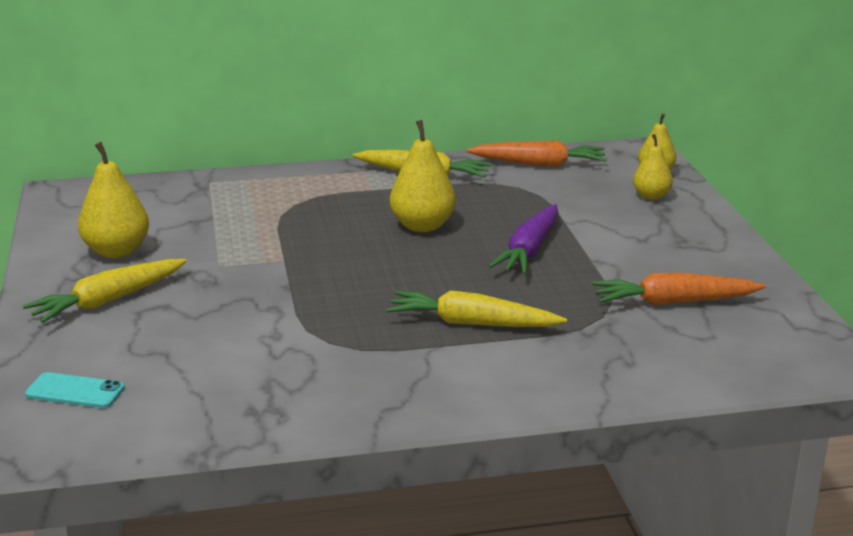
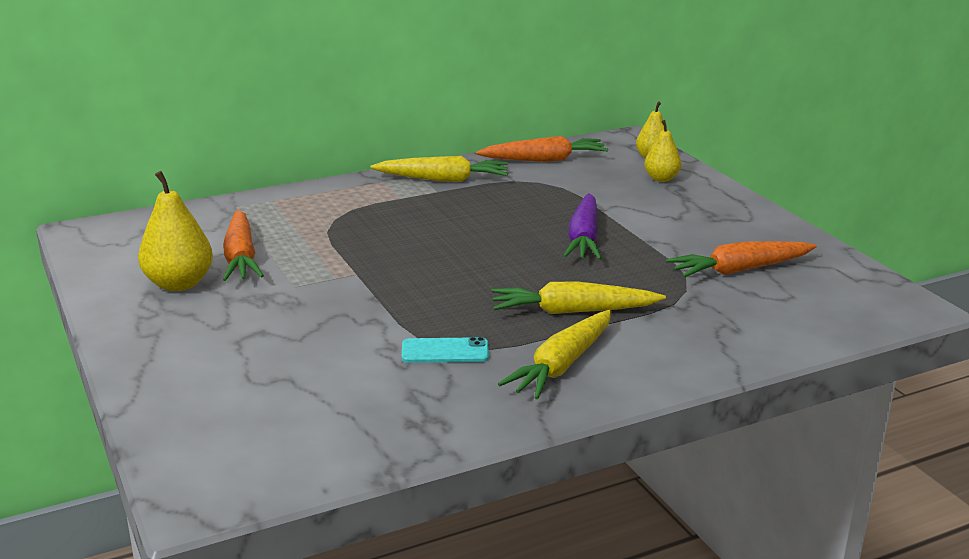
camera: 15 degrees left, 0 degrees up
(75, 391) = (216, 430): turquoise phone -> turquoise phone (445, 351)
(108, 301) = (198, 334): yellow carrot -> yellow carrot (562, 365)
(186, 232) = (241, 257): none -> orange carrot
(422, 226) = (471, 226): yellow pear -> none

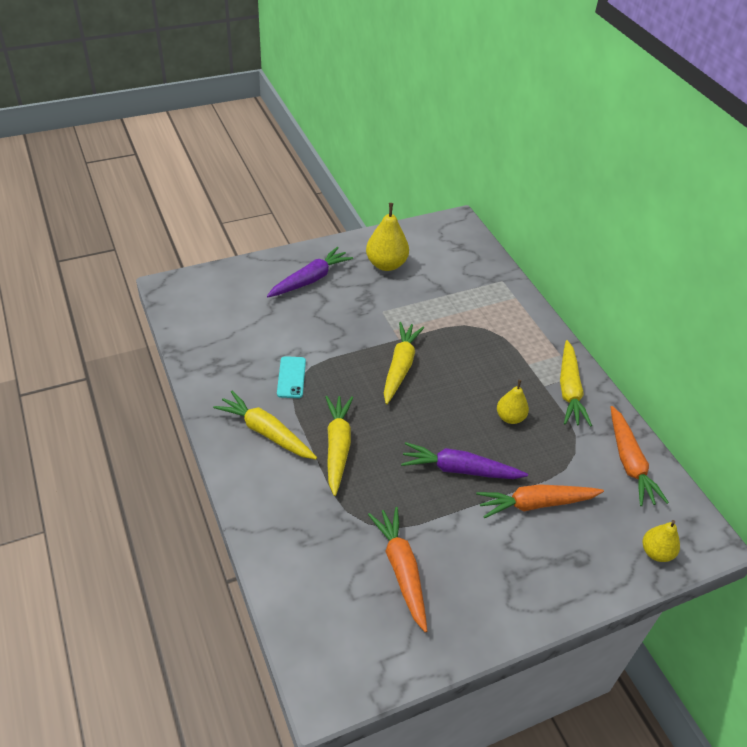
camera: 90 degrees right, 20 degrees up
(205, 346) = (310, 279): none -> purple carrot
(241, 257) = (422, 287): orange carrot -> orange carrot (535, 504)
(413, 272) = (400, 366): none -> yellow carrot
(661, 178) = (600, 550): yellow pear -> yellow pear (510, 417)

